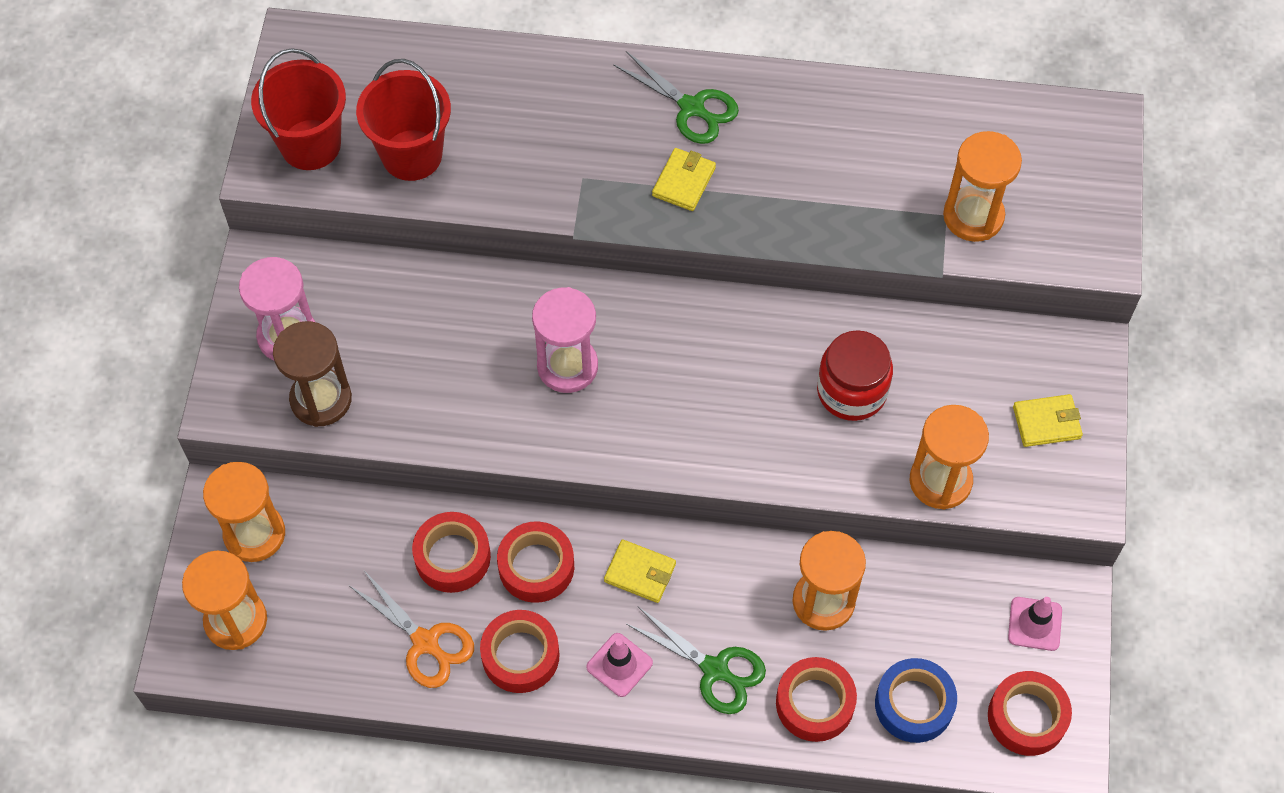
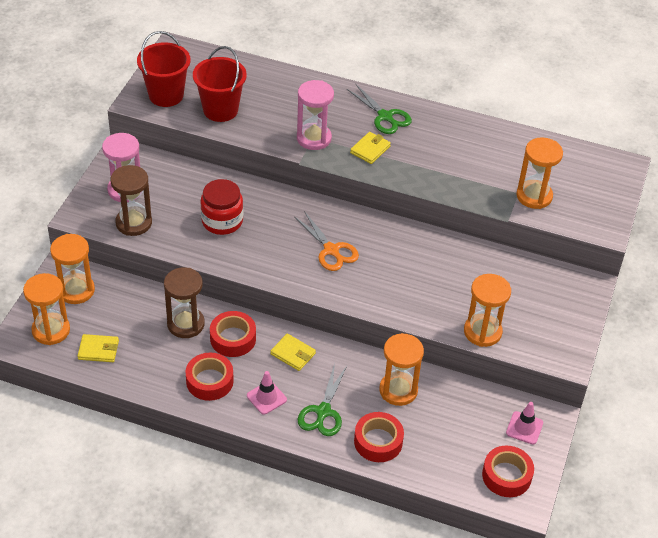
camera: 10 degrees right, 15 degrees down
(426, 643) = (156, 363): orange scissors -> orange scissors (331, 250)
(452, 557) = (186, 324): red tape -> brown hourglass
(567, 366) = (279, 234): pink hourglass -> pink hourglass (314, 138)
(715, 670) = (323, 412): green scissors -> green scissors turned 60 degrees clockwise
(851, 391) = (442, 277): red jar -> red jar (222, 221)
(914, 704) = (438, 454): blue tape -> none
(1046, 422) = (555, 315): yellow wallet -> yellow wallet (98, 350)

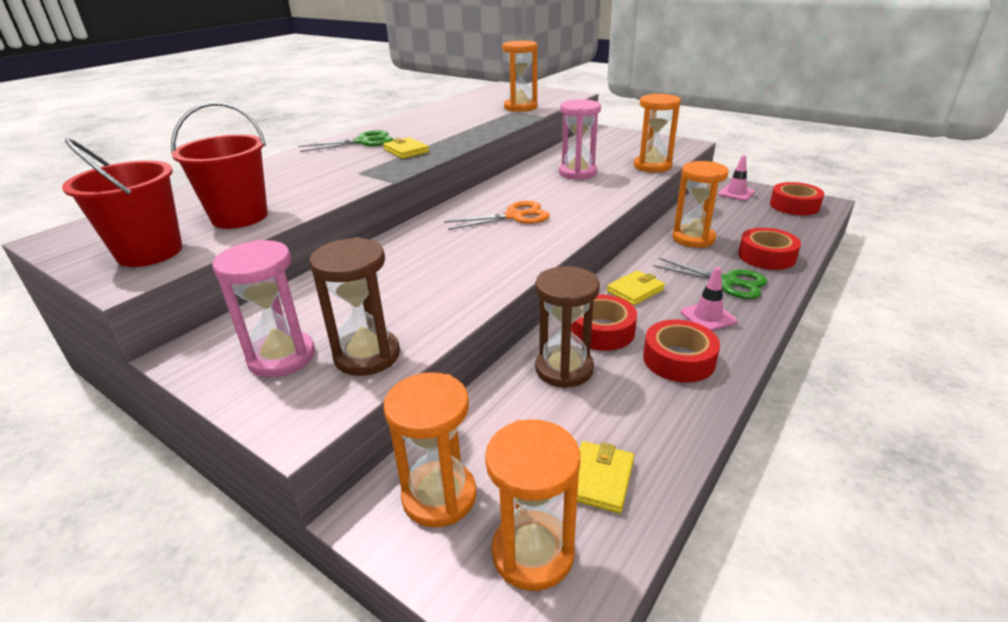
camera: 70 degrees left, 15 degrees down
(222, 221) = (420, 277): red jar -> none
(314, 138) = (360, 172): pink hourglass -> pink hourglass (577, 173)

